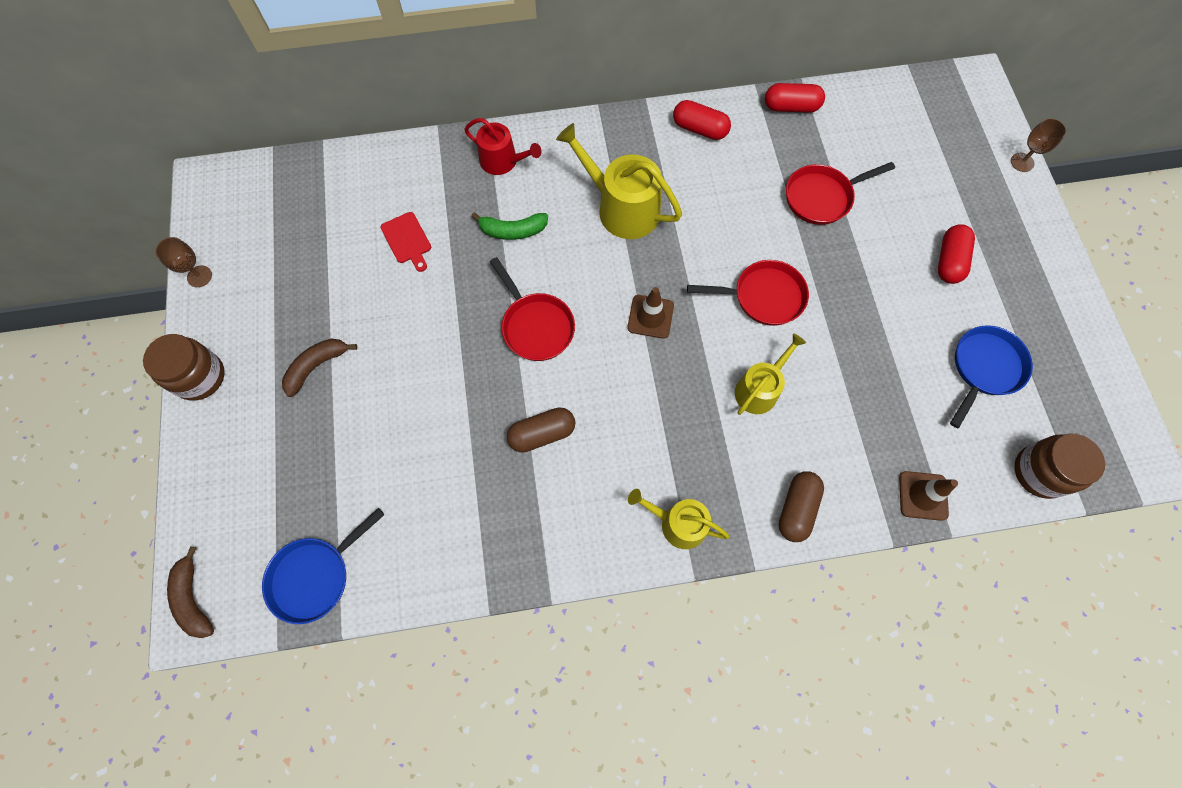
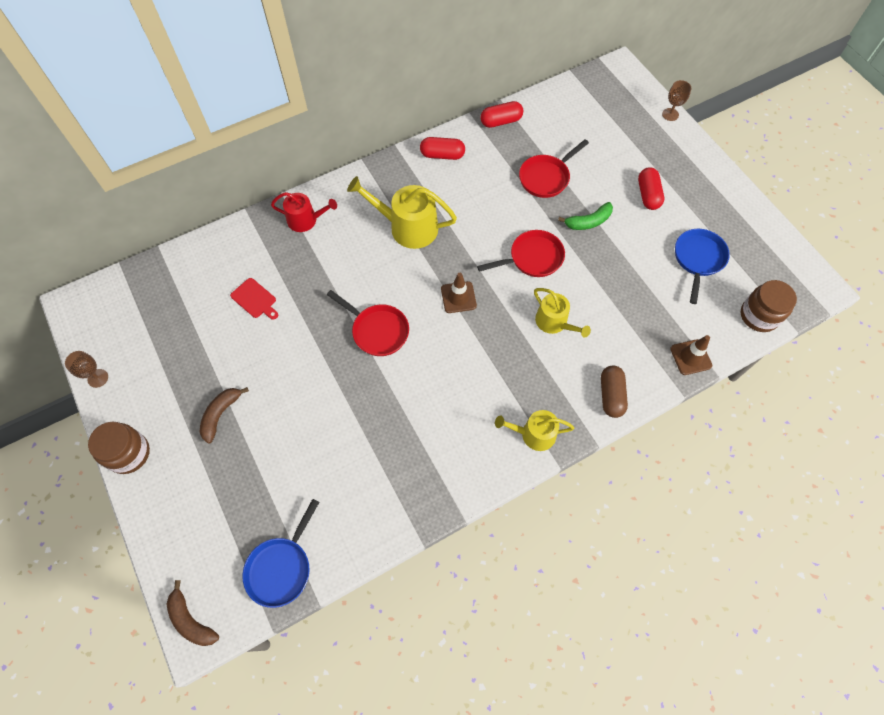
camera: 20 degrees left, 5 degrees down
(513, 231) = (333, 268): green banana -> green banana (588, 222)
(542, 434) = (412, 405): brown capsule -> none
(759, 389) = (554, 322): yellow watering can -> yellow watering can turned 120 degrees clockwise

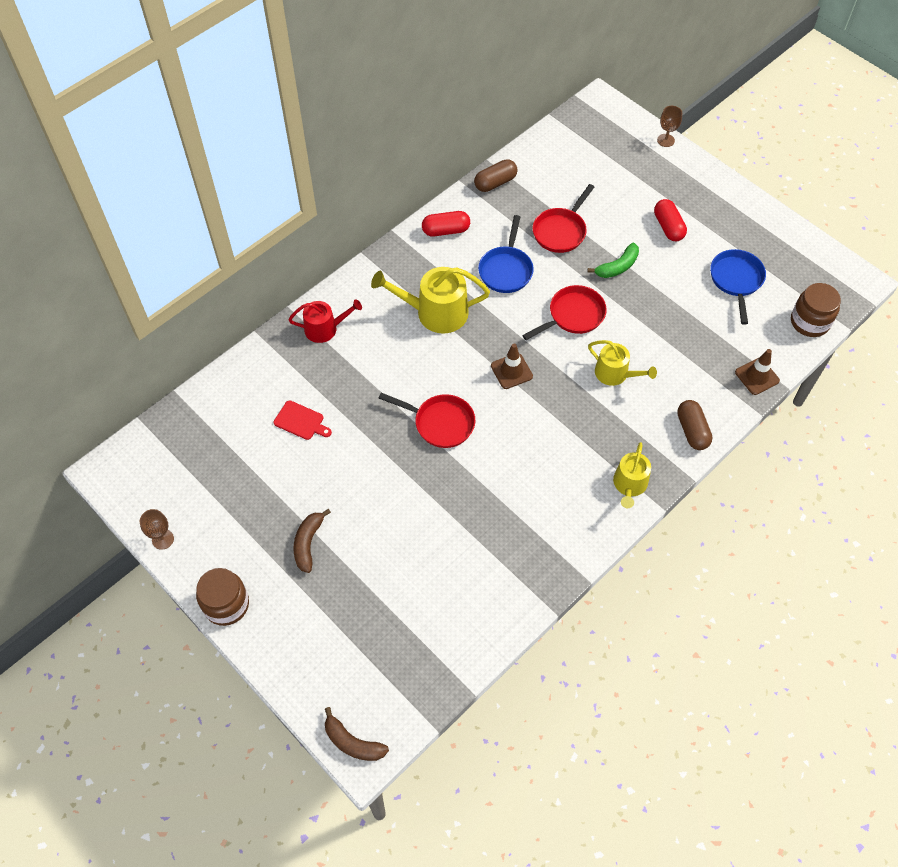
camera: 15 degrees left, 5 degrees down
(281, 568) = (424, 671): blue pan -> blue pan (506, 270)
(501, 121) = (495, 183): red capsule -> brown capsule
(534, 434) = (629, 485): yellow watering can -> yellow watering can turned 60 degrees counterclockwise

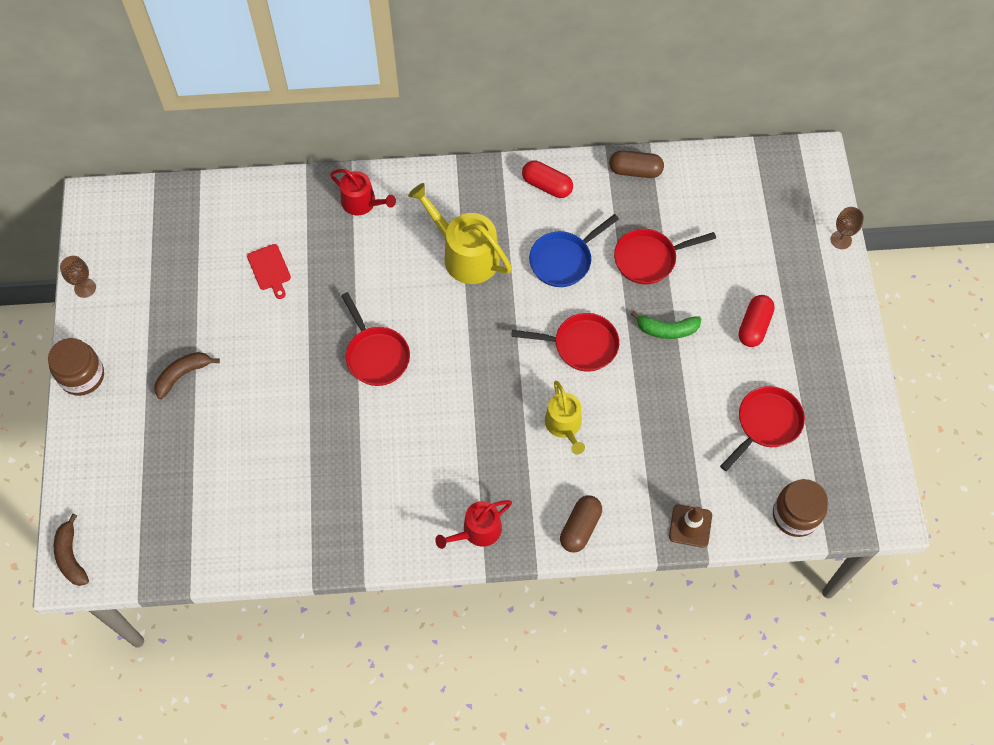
camera: 40 degrees right, 5 degrees up
(511, 371) = (478, 355): brown traffic cone -> none
(629, 485) = (477, 531): yellow watering can -> red watering can
(736, 280) = (766, 424): blue pan -> red pan

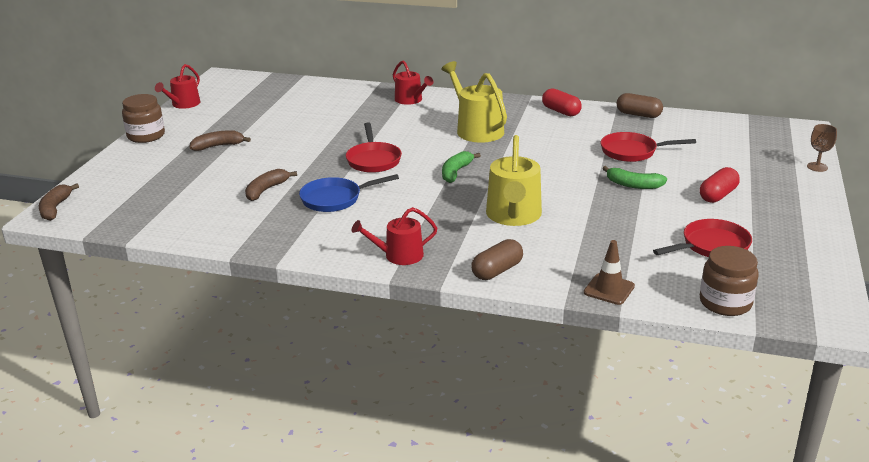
camera: 20 degrees right, 35 degrees down
(85, 288) = (183, 104): brown goblet -> red watering can
(270, 269) = (320, 115): red cutting board -> none
(286, 451) = (266, 190): none -> brown banana
(476, 356) = (456, 172): none -> green banana
(563, 260) = (557, 142): blue pan -> blue pan (335, 199)
(564, 425) = (513, 216): yellow watering can -> yellow watering can, size x1.58
(581, 345) = (550, 181): red pan -> none

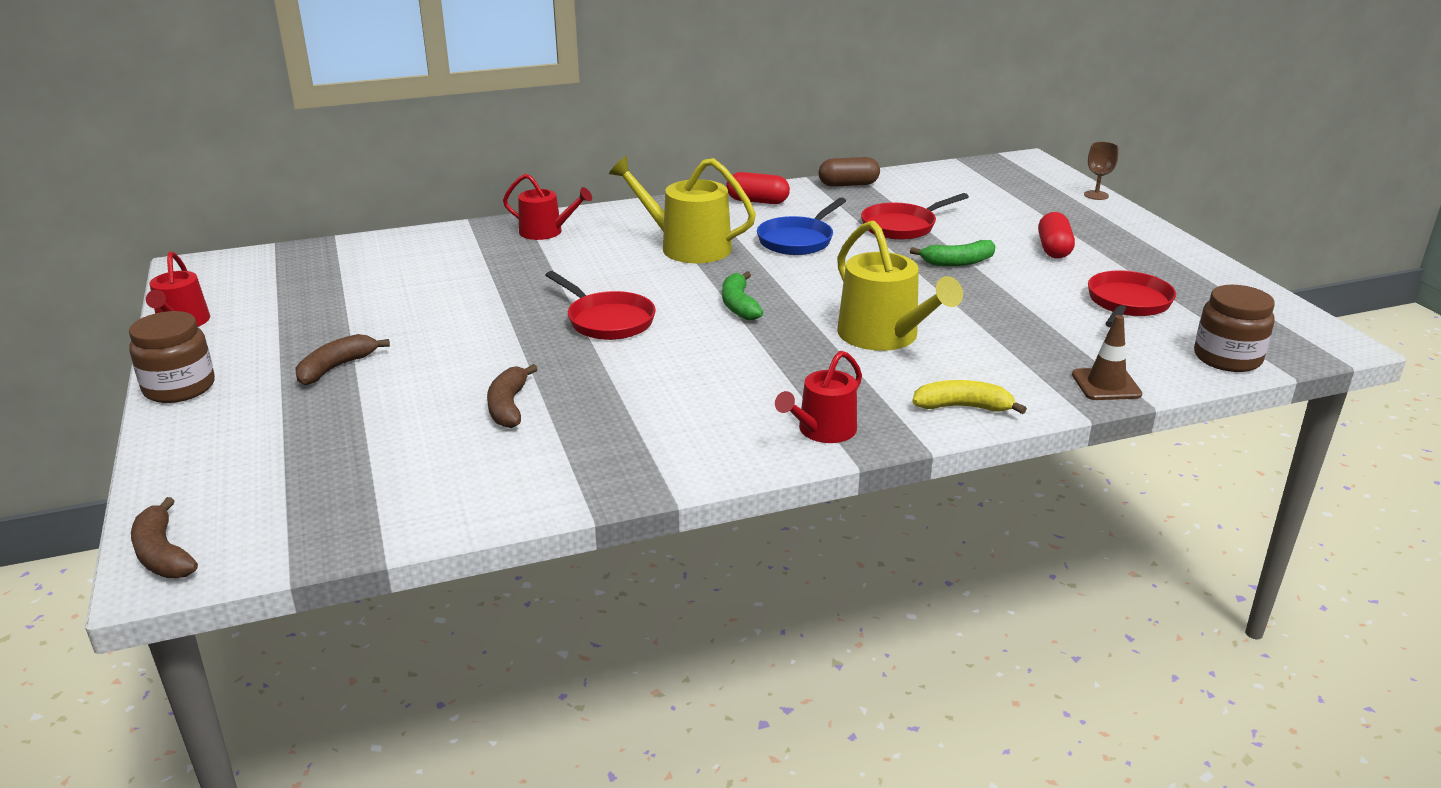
camera: 35 degrees left, 0 degrees up
(335, 199) = (629, 387): blue pan -> blue pan (798, 240)
(497, 271) = (963, 407): brown capsule -> yellow banana

